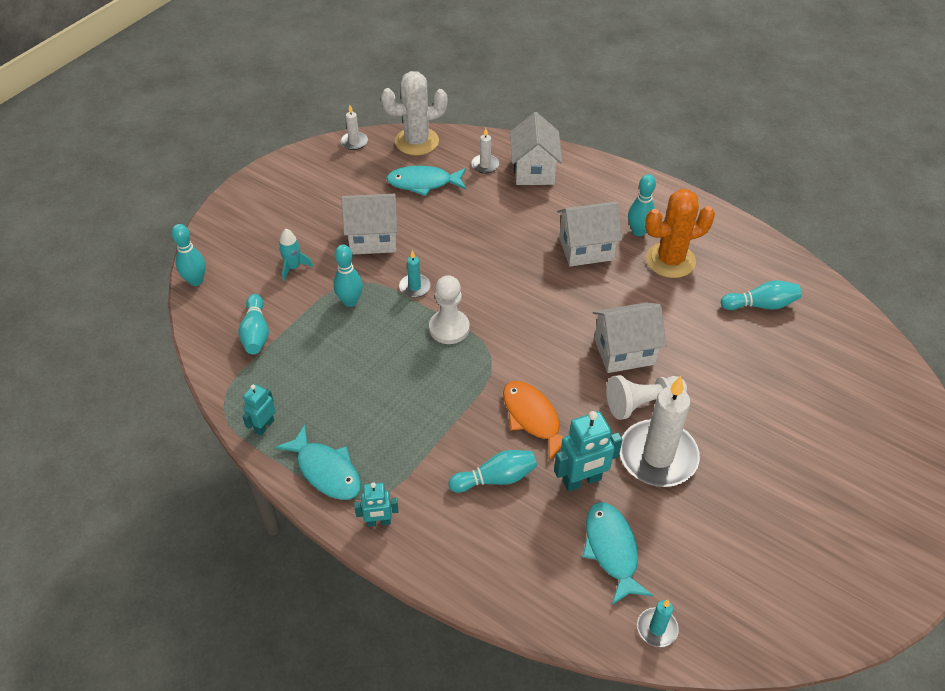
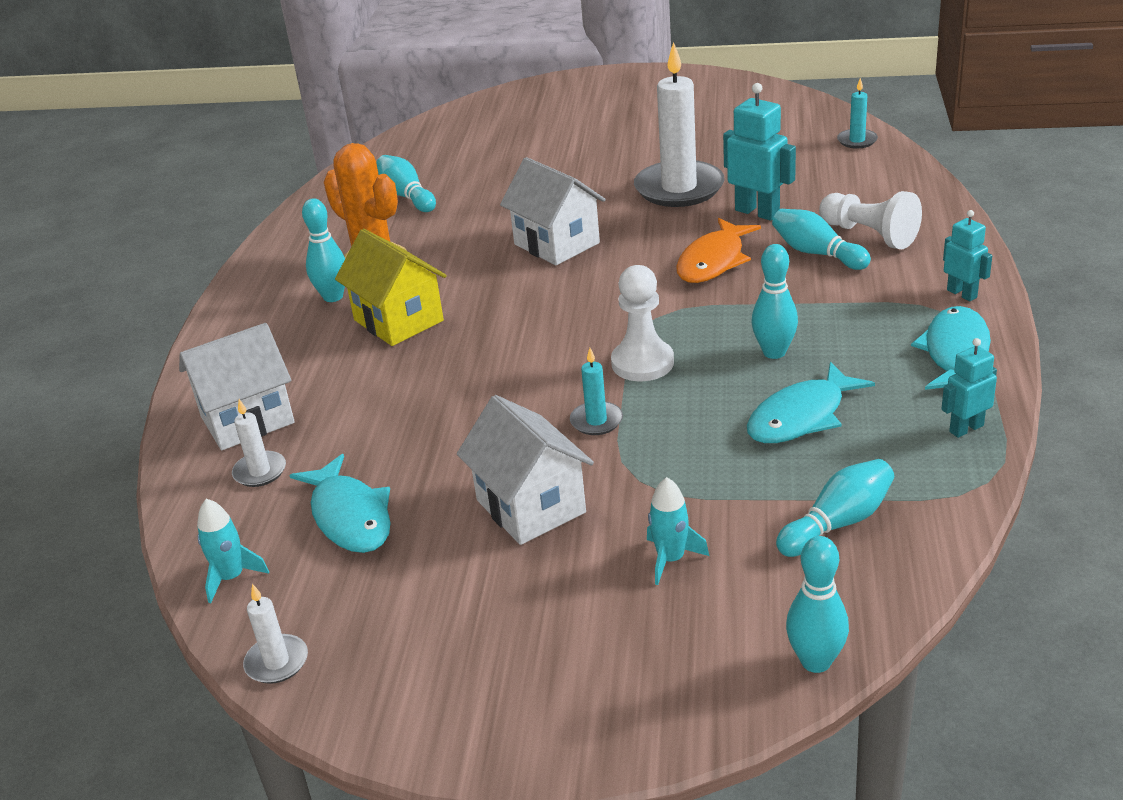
camera: 115 degrees left, 15 degrees down
(264, 426) = (966, 428): turquoise robot -> turquoise robot turned 150 degrees clockwise
(350, 301) = (681, 464): turquoise bowling pin -> turquoise bowling pin (774, 352)
(417, 141) = (231, 577): white cactus -> turquoise rocket
(586, 249) = (398, 320): white house -> yellow house
(611, 550) = (812, 177): turquoise fish -> turquoise fish (801, 417)
(642, 403) = (620, 214): white pawn -> white pawn (869, 235)

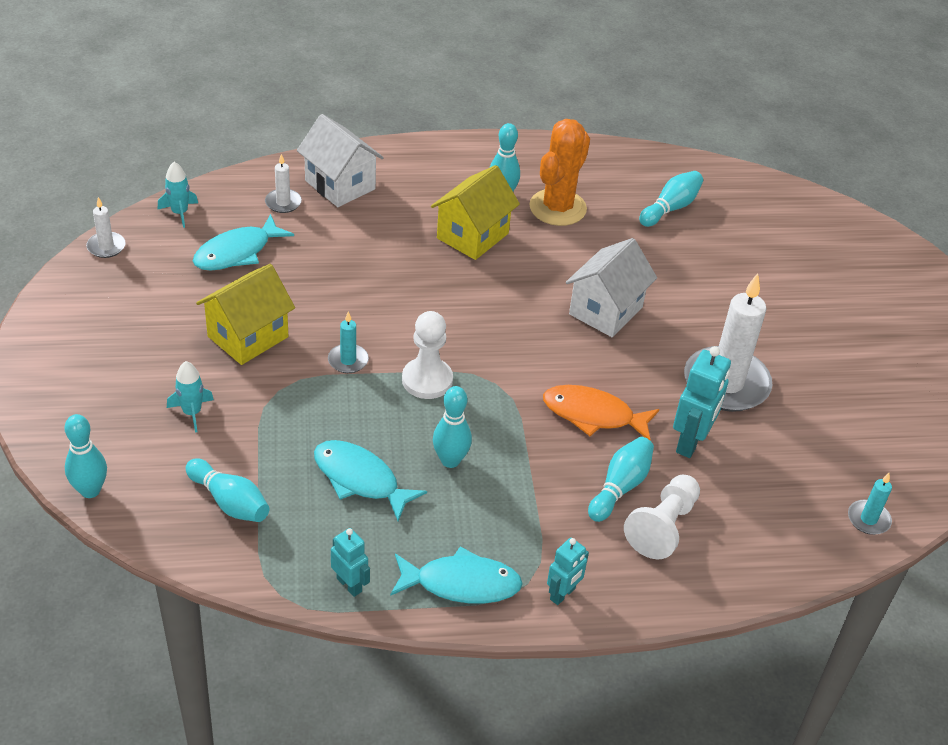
camera: 70 degrees right, 10 degrees up
(530, 506) = (248, 336): white house -> yellow house

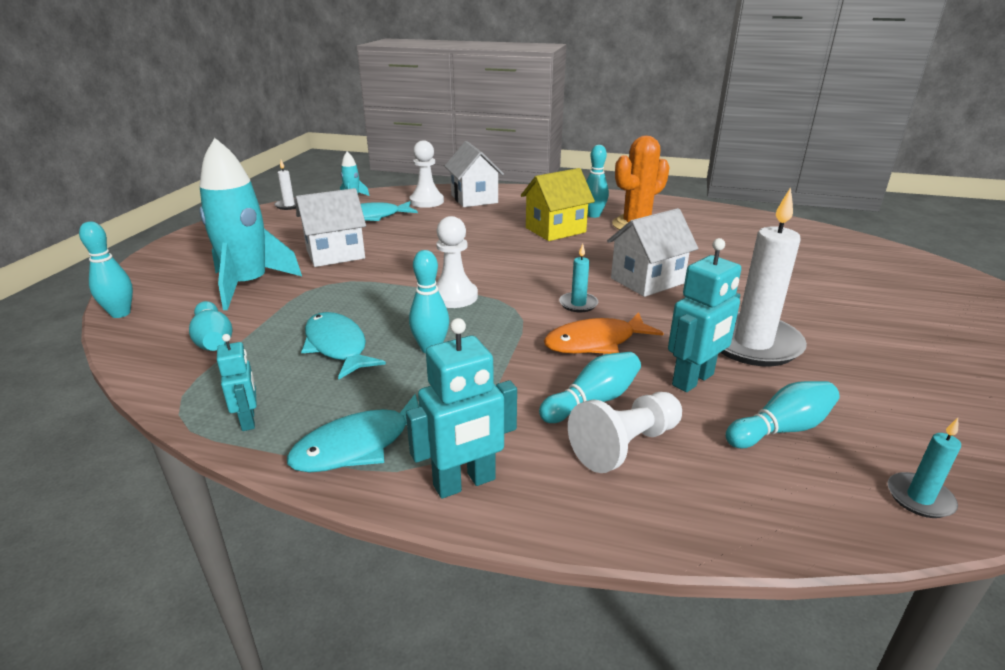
camera: 25 degrees right, 15 degrees down
(192, 412) = (249, 285): turquoise rocket -> turquoise rocket, size x2.26
(248, 336) = (335, 254): yellow house -> white house
(283, 203) = (426, 201): white candle -> white pawn
(348, 360) = (398, 276): turquoise candle -> turquoise candle (578, 304)
(461, 583) = (359, 445): turquoise fish -> turquoise fish turned 120 degrees clockwise
(562, 594) = (464, 483): turquoise robot -> turquoise robot, size x1.64
(593, 415) = (595, 342): orange fish -> orange fish turned 60 degrees counterclockwise
(670, 208) = (737, 236): turquoise bowling pin -> turquoise bowling pin (781, 429)

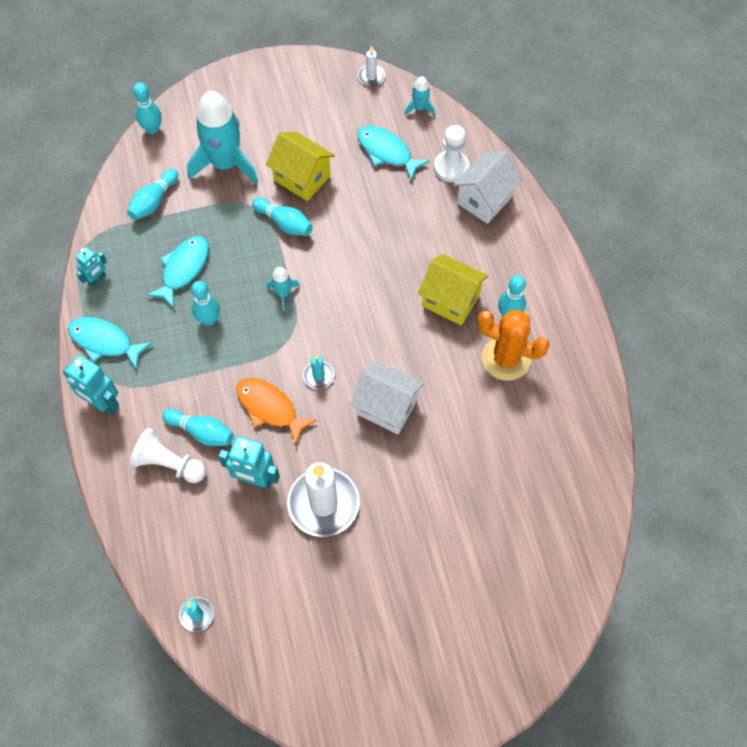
camera: 60 degrees right, 35 degrees up
(335, 254) = (302, 178): white house -> yellow house
(454, 296) = (283, 293): white pawn -> turquoise rocket
(781, 429) = (226, 538): turquoise bowling pin -> turquoise bowling pin (284, 223)

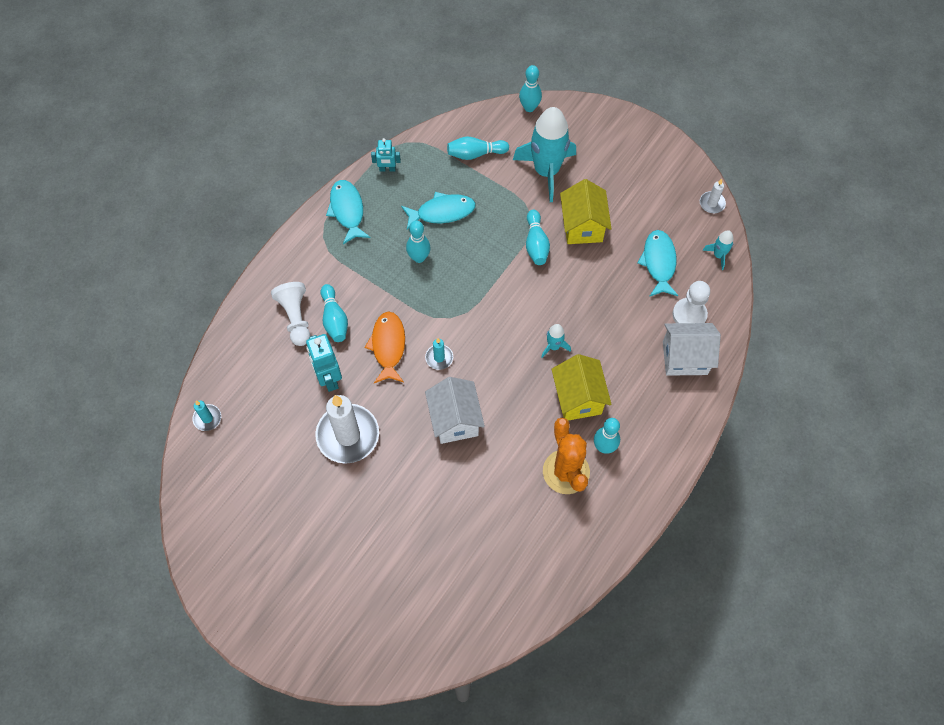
camera: 50 degrees right, 0 degrees up
(103, 403) = (303, 245): turquoise robot -> none
(283, 293) = (481, 286): turquoise rocket -> turquoise rocket (554, 346)

